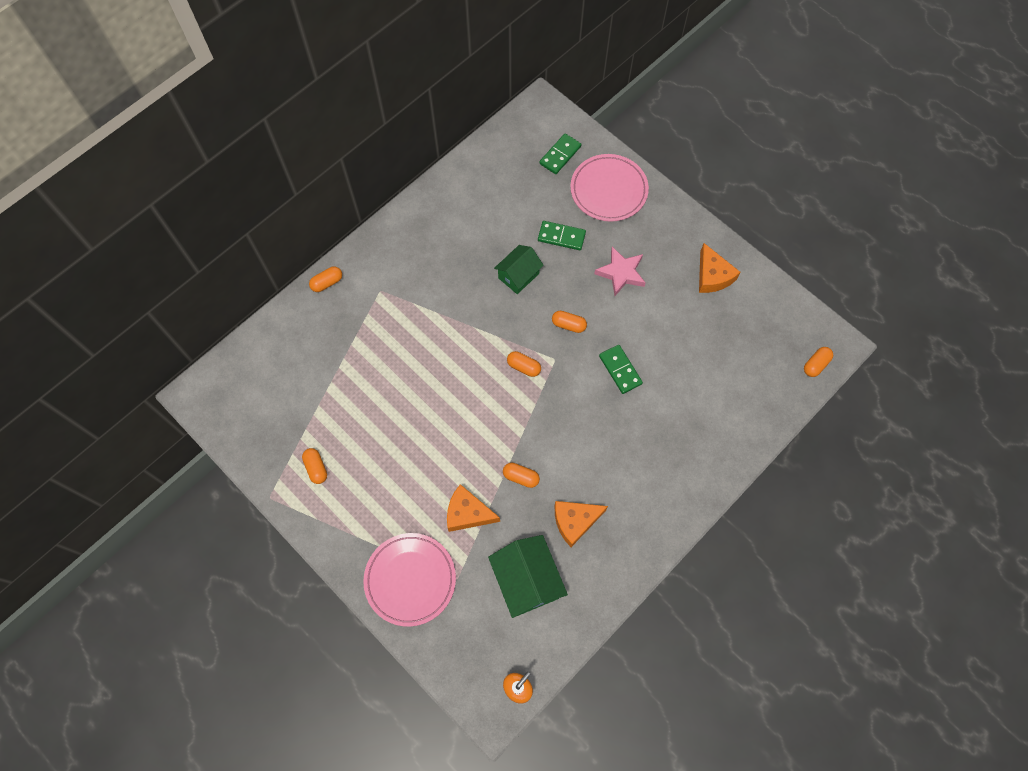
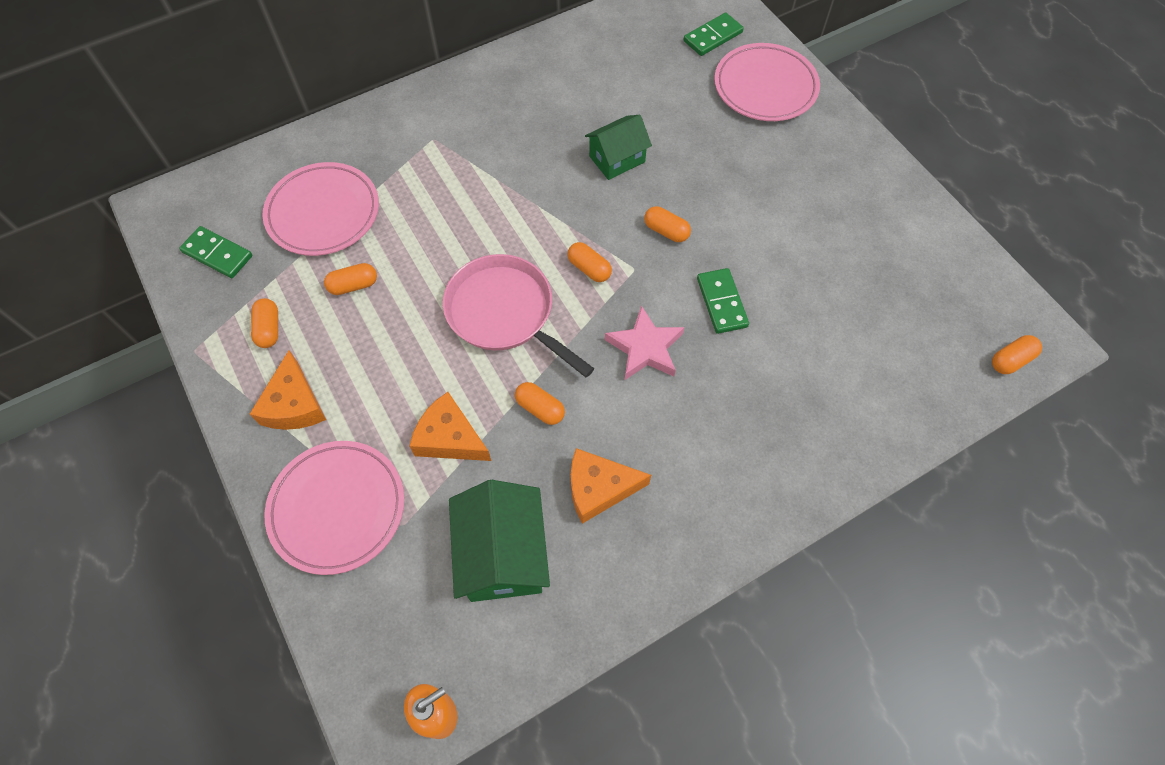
camera: 15 degrees right, 5 degrees down
(321, 370) = (323, 213): none -> pink plate
(327, 283) = (370, 116): orange capsule -> orange capsule (353, 285)
(475, 414) = (504, 313): none -> pink pan
(561, 236) = (687, 126): green domino -> green domino (217, 254)
(621, 273) = (755, 184): pink star -> pink star (645, 348)
(712, 276) = (882, 214): orange cheese -> orange cheese (294, 404)

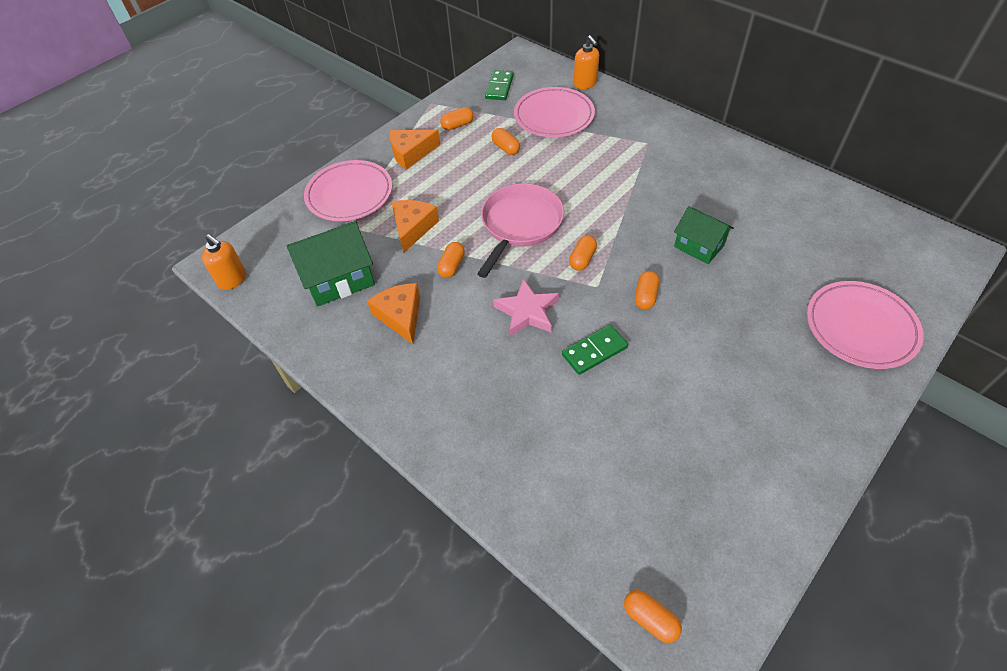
camera: 75 degrees right, 10 degrees down
(279, 157) = (585, 84): none -> orange soap dispenser
(712, 37) = (891, 273): green domino -> none

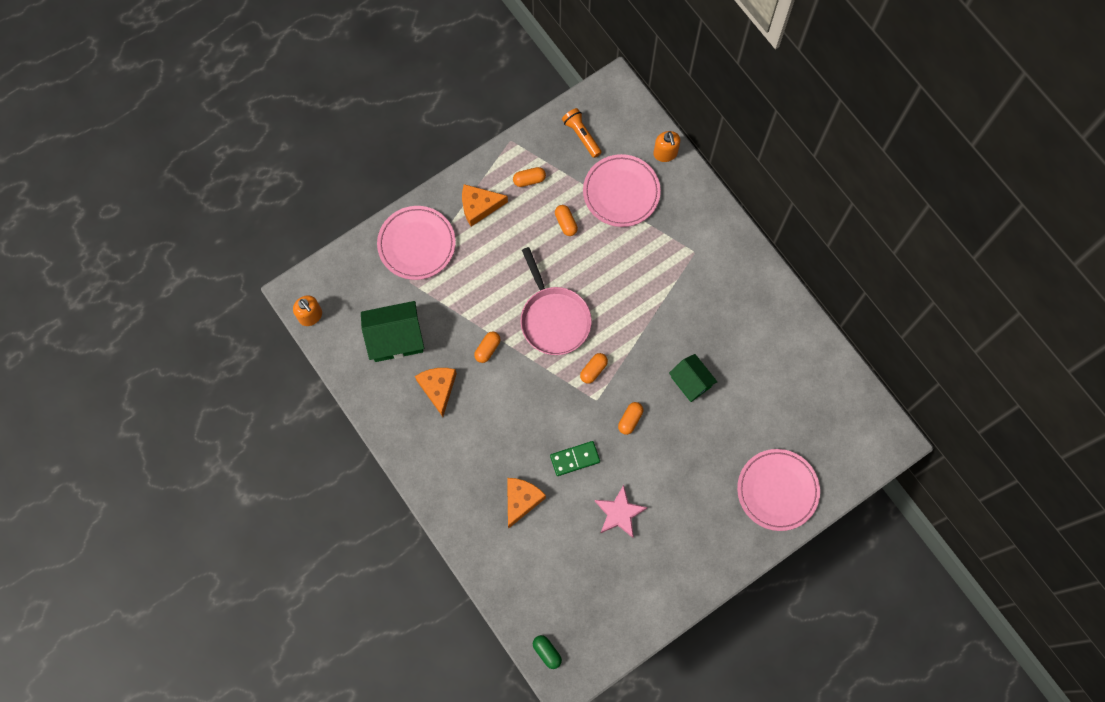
camera: 10 degrees right, 20 degrees up
(413, 228) = (464, 299): orange cheese -> orange cheese (521, 500)
(499, 87) = (581, 135): green domino -> orange flashlight
(520, 224) = (554, 319): pink pan -> pink pan turned 120 degrees clockwise
(527, 312) = (535, 410): pink star -> pink star (619, 513)
(650, 619) = (547, 652): orange capsule -> green capsule

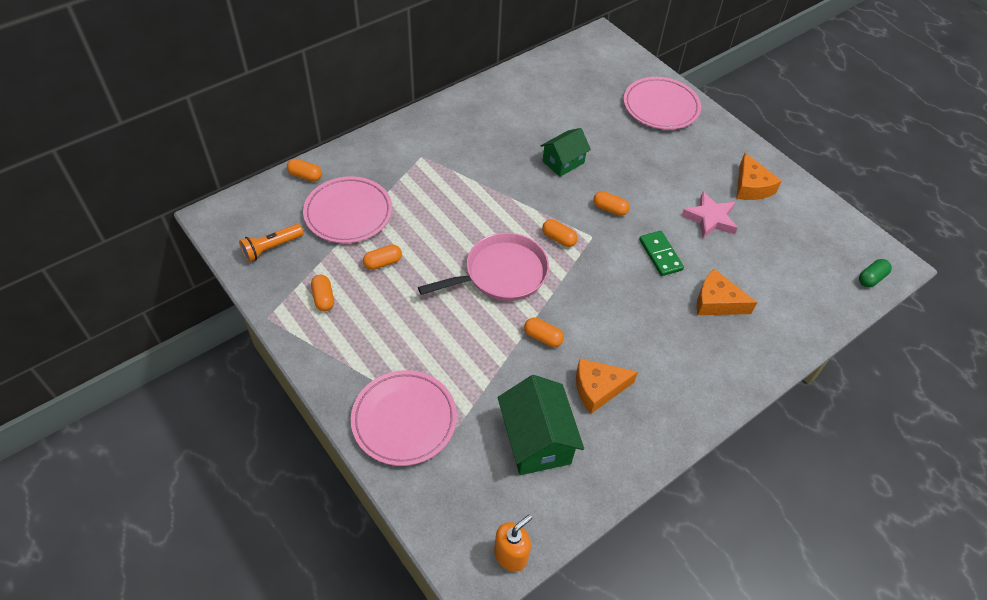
camera: 95 degrees left, 20 degrees down
(479, 206) = (355, 350): orange cheese -> orange cheese (751, 187)
(665, 153) = (305, 176): orange soap dispenser -> orange capsule

